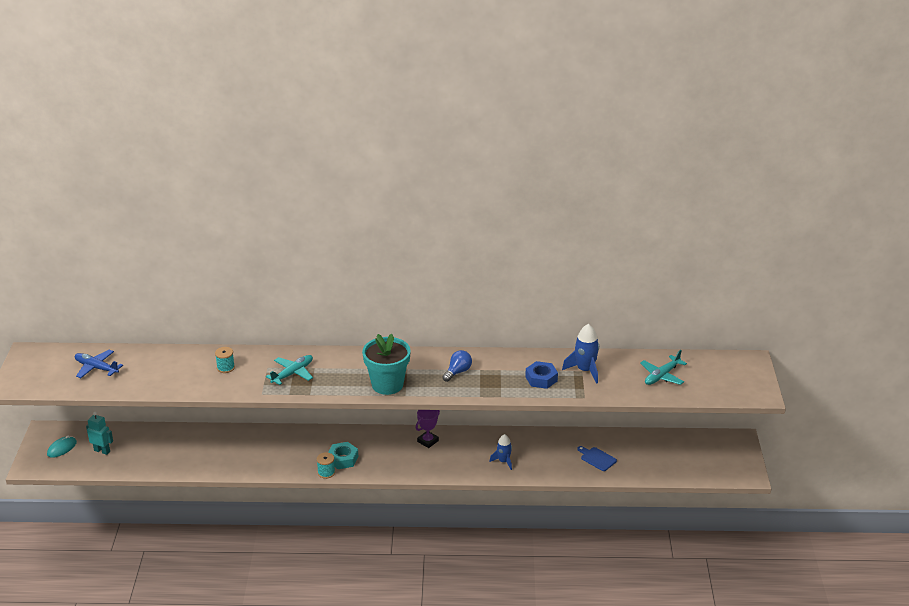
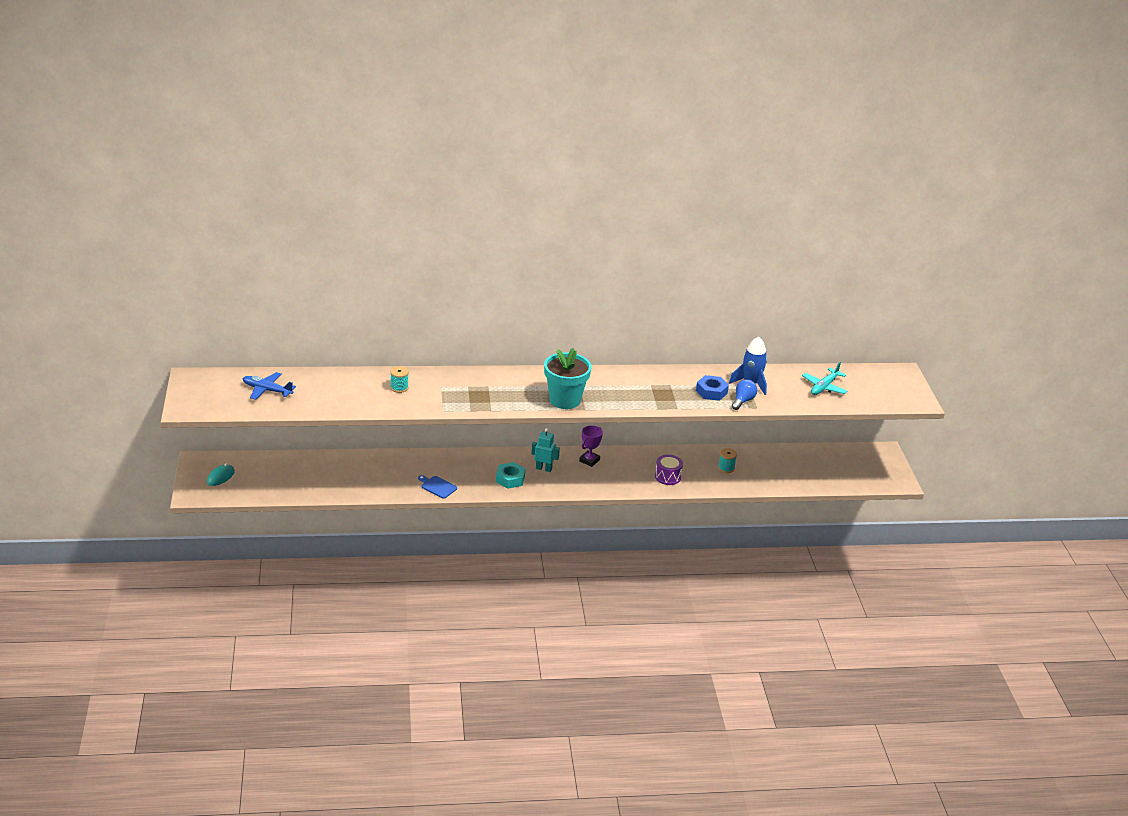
camera: 10 degrees left, 0 degrees up
(102, 451) = (263, 478): turquoise robot -> turquoise robot (543, 468)
(292, 373) = (468, 392): turquoise plane -> none
(326, 472) = (497, 492): turquoise spool -> turquoise spool (726, 468)
(458, 372) = (630, 387): blue light bulb -> blue light bulb (743, 401)
(503, 461) = (667, 477): blue rocket -> purple drum
(597, 458) = (756, 472): blue cutting board -> blue cutting board (437, 486)

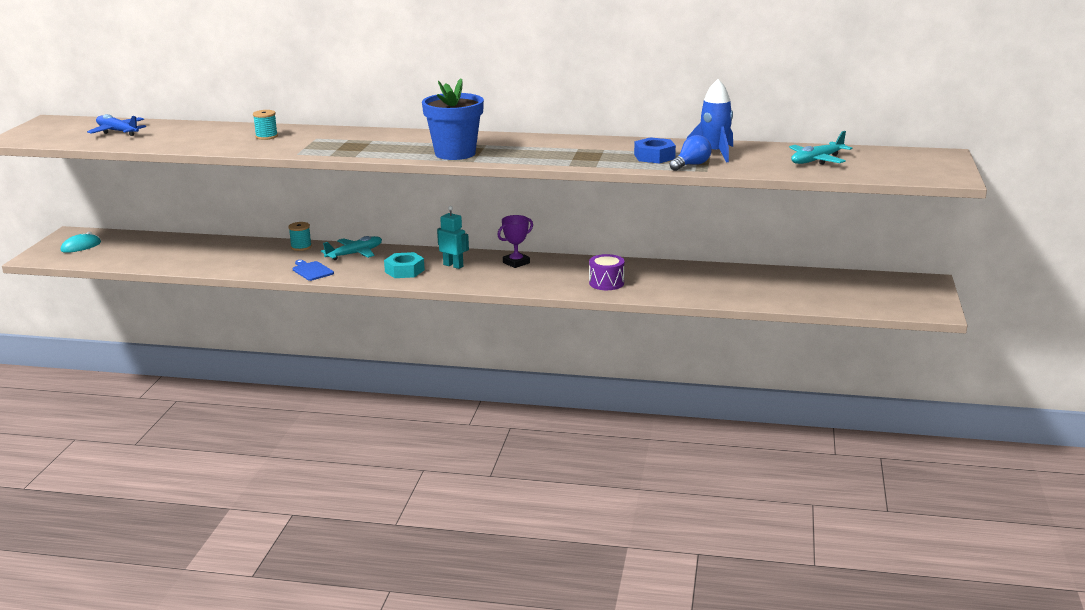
camera: 20 degrees right, 10 degrees down
(458, 463) = (354, 254): none -> turquoise plane
(565, 400) = (455, 153): turquoise flower pot -> blue flower pot
(726, 468) = (691, 281): turquoise spool -> turquoise spool (301, 247)

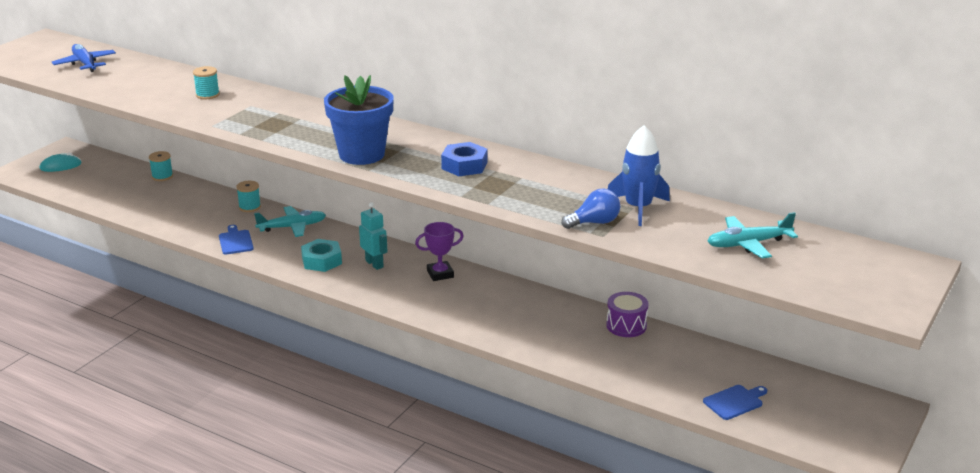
camera: 20 degrees right, 5 degrees up
(193, 239) = (162, 176): none -> turquoise spool
(606, 283) = (512, 324): purple drum -> purple drum (626, 326)
(654, 157) = (565, 200): blue nut -> blue nut (464, 165)
(818, 297) = (735, 402): none -> blue cutting board

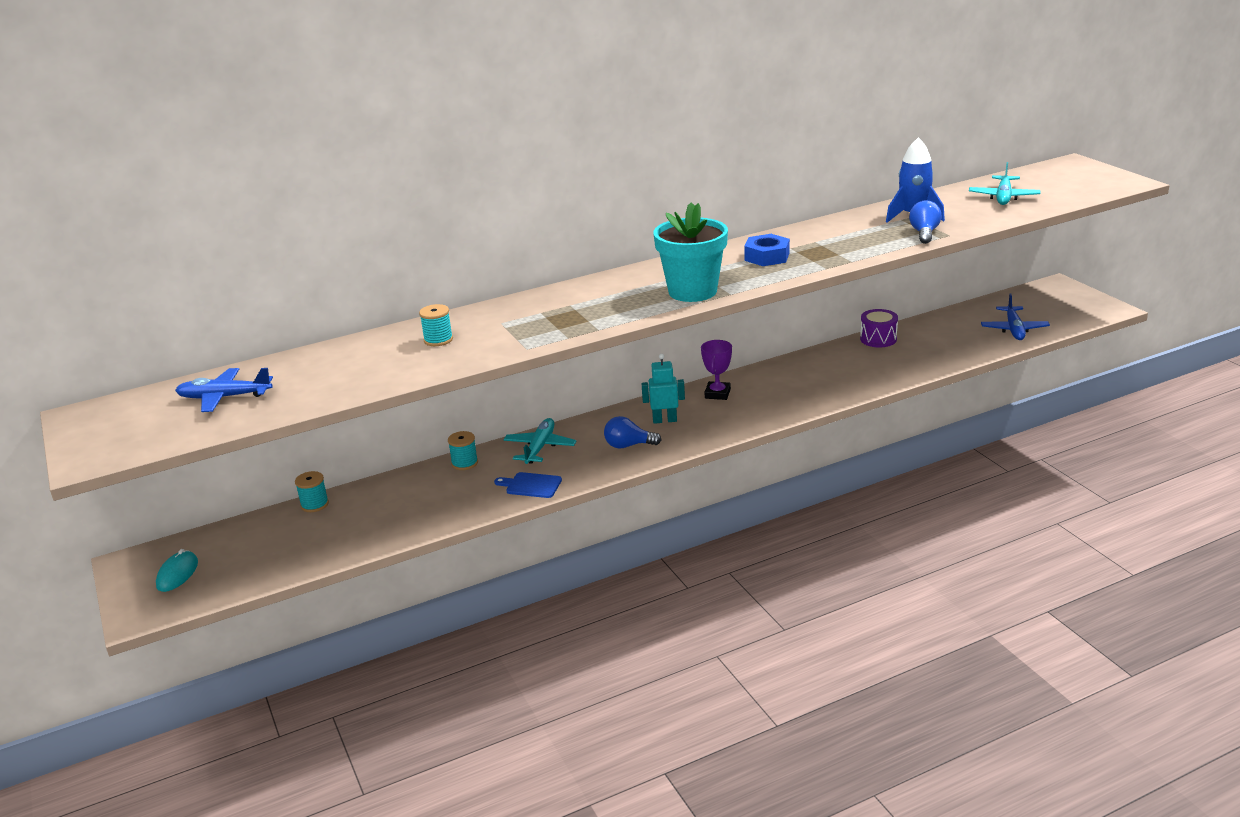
camera: 55 degrees left, 0 degrees up
(322, 261) = (628, 445): turquoise nut -> blue light bulb
(362, 154) = (692, 291): blue flower pot -> turquoise flower pot
(735, 402) = (1014, 329): blue cutting board -> blue plane

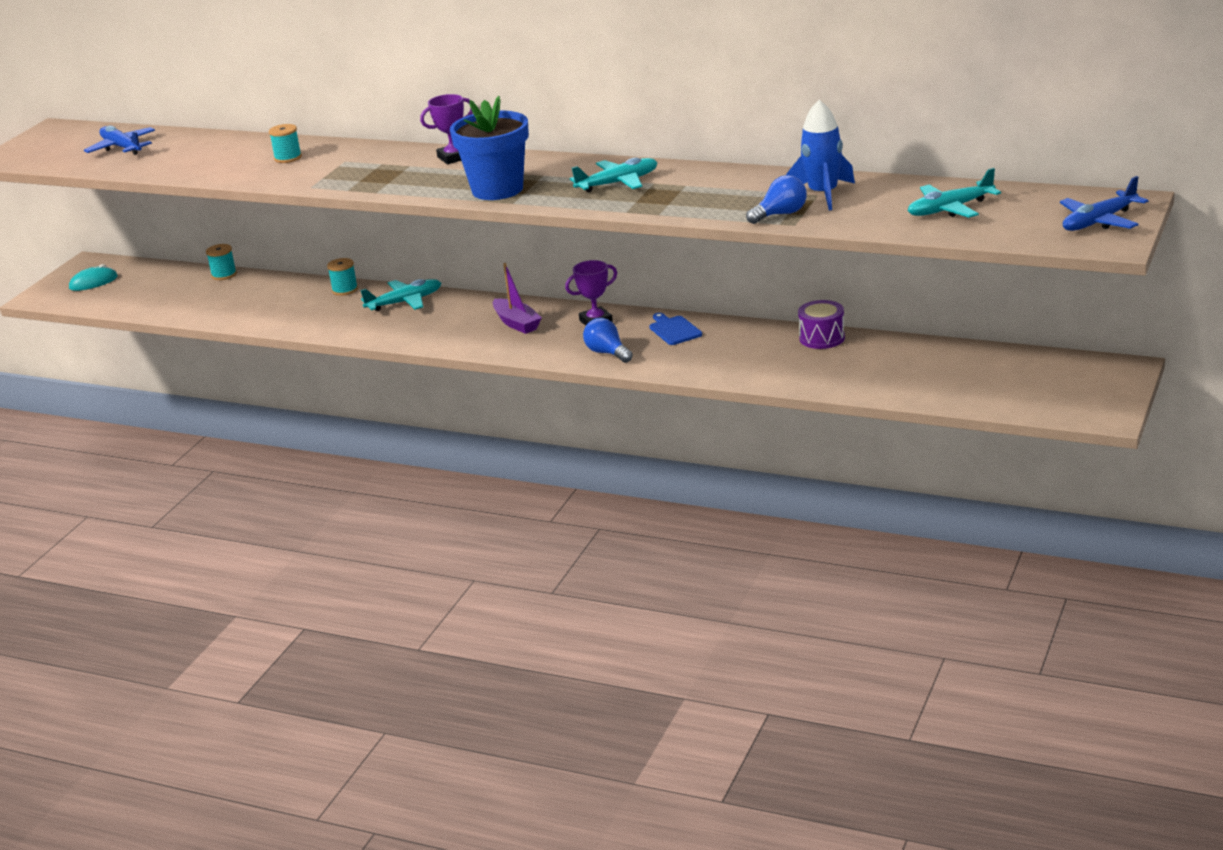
camera: 50 degrees right, 0 degrees up
(531, 485) = (344, 326): blue cutting board -> blue cutting board (674, 330)
(591, 287) = (453, 157): none -> purple trophy
(628, 445) = (454, 329): blue light bulb -> blue light bulb (607, 353)
(664, 420) = (516, 323): turquoise robot -> purple boat
(692, 291) = (497, 190): turquoise flower pot -> blue flower pot
(767, 257) = (617, 183): blue nut -> turquoise plane
(1014, 329) = (959, 388): blue plane -> blue plane (1099, 221)

